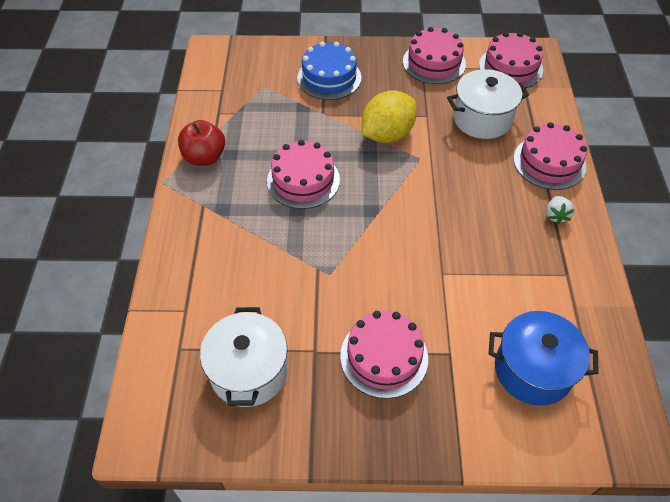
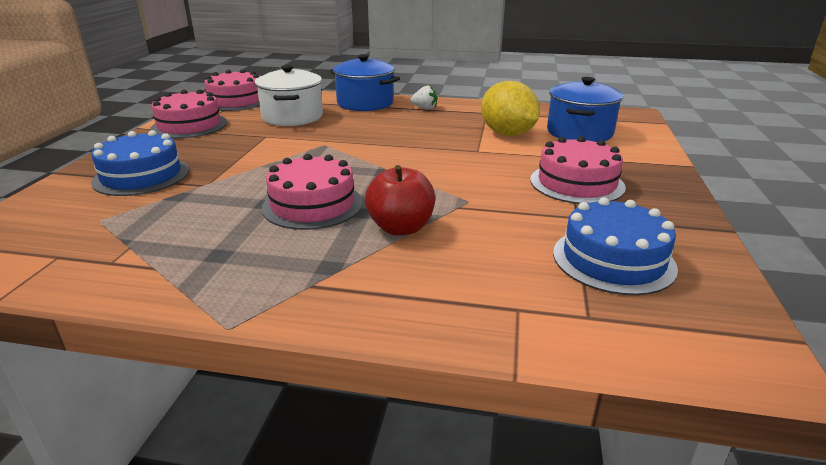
camera: 80 degrees left, 25 degrees down
(204, 157) = (204, 279): red apple -> red apple (401, 228)
(249, 371) = (613, 260): white pot -> blue cake
(387, 134) = (276, 155): yellow lemon -> yellow lemon (507, 134)
(549, 162) = (365, 103): pink cake -> blue pot

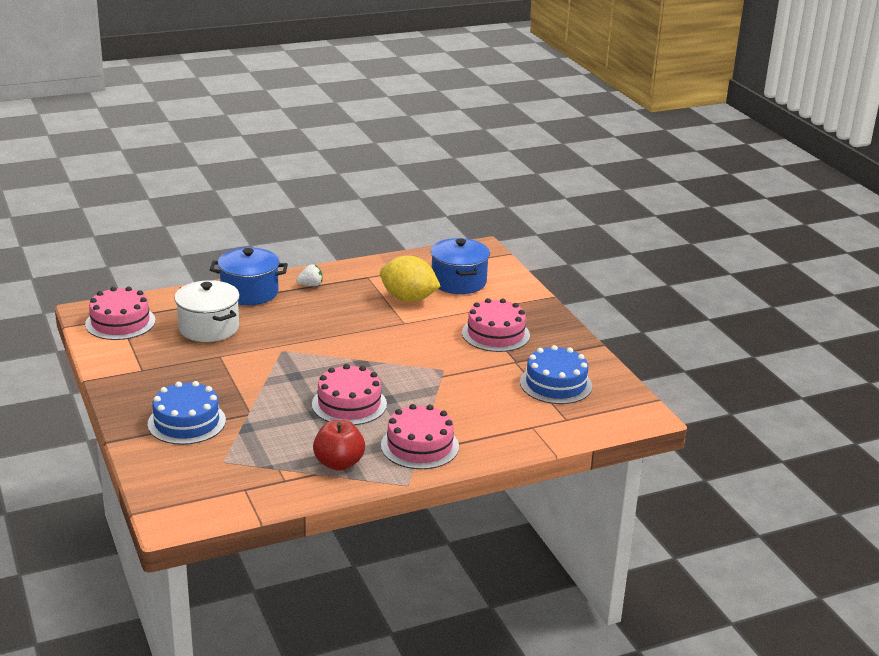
camera: 35 degrees left, 0 degrees up
(189, 125) = (130, 364): pink cake -> pink cake (420, 446)
(401, 228) = (424, 402): red apple -> red apple (339, 463)

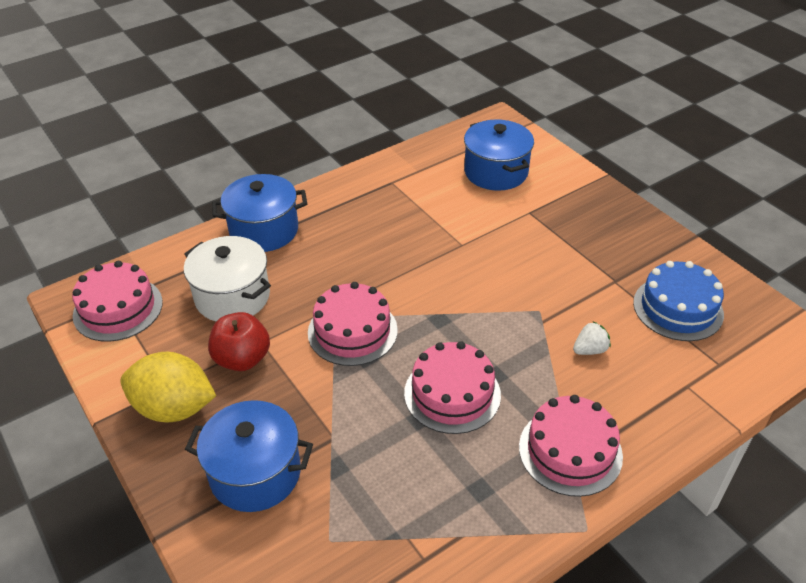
camera: 10 degrees left, 15 degrees up
(186, 422) = (255, 473): blue cake -> blue pot
(310, 285) = (331, 206): white strawberry -> white strawberry (590, 350)
(339, 463) = (482, 508): red apple -> red apple (242, 359)
(408, 299) = (451, 206): yellow lemon -> yellow lemon (174, 408)
(495, 334) = (572, 242): pink cake -> pink cake (352, 331)

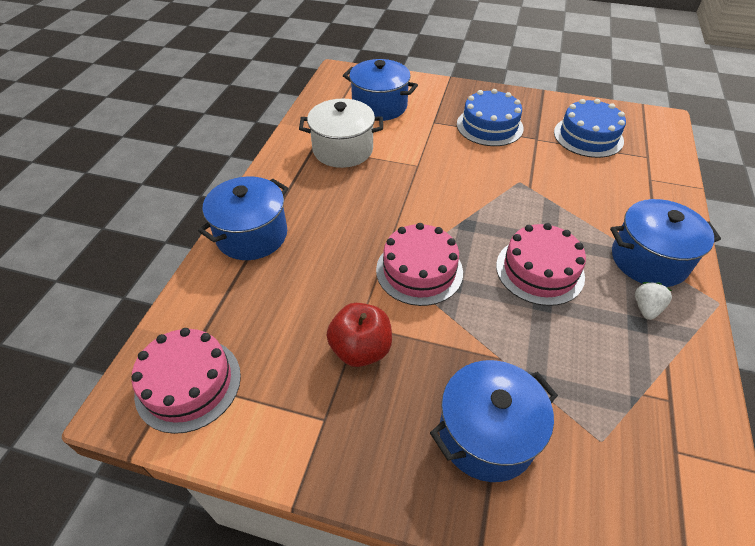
camera: 40 degrees left, 5 degrees up
(174, 408) = (353, 434): yellow lemon -> none
(232, 297) = (289, 304): white pot -> white pot (343, 150)
(570, 451) = (648, 260): pink cake -> blue pot
(581, 244) = (489, 126): none -> blue cake
(590, 350) = (577, 189): white strawberry -> white strawberry (646, 308)

